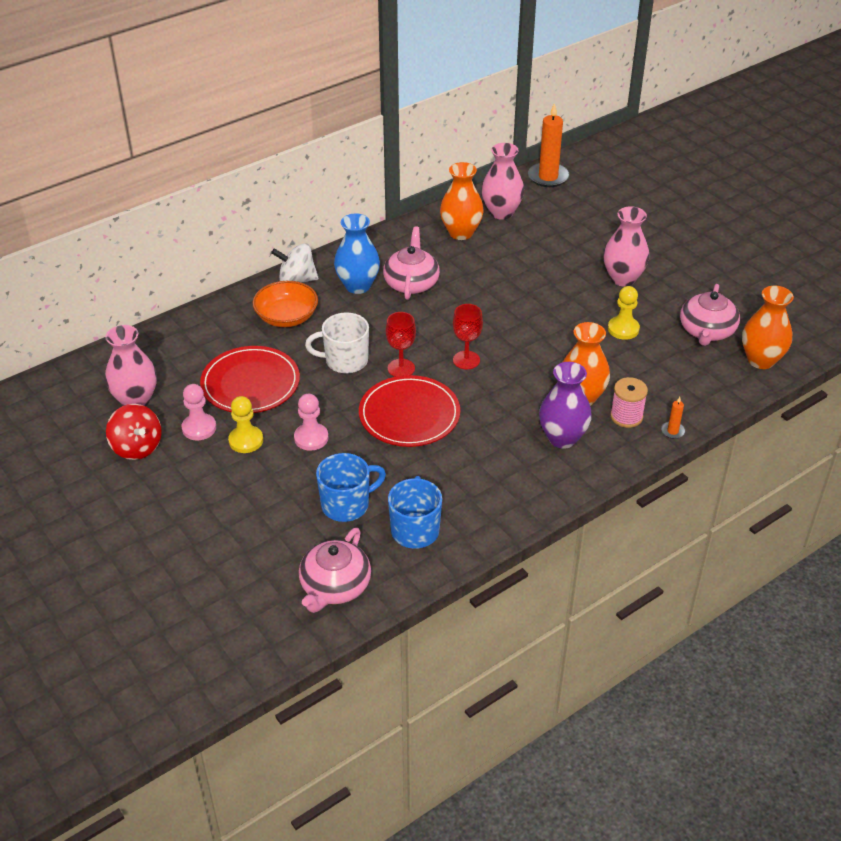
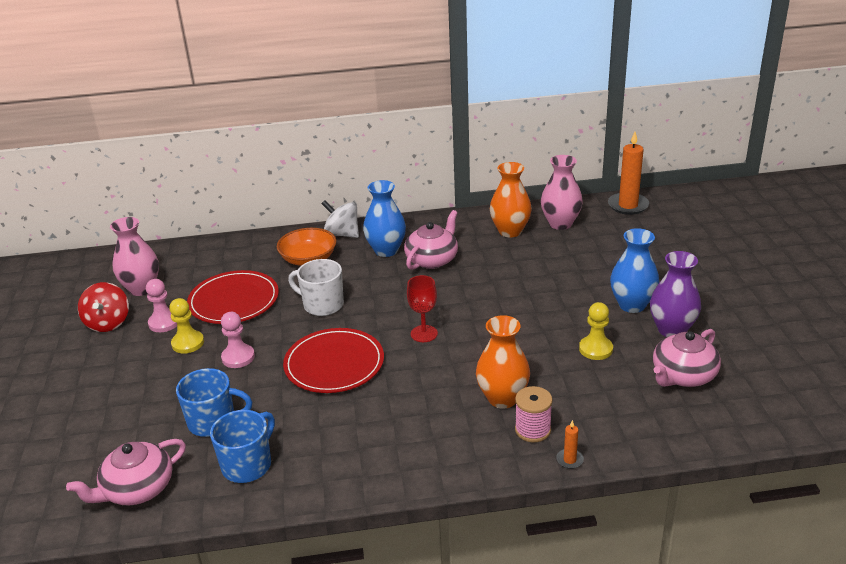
camera: 30 degrees right, 10 degrees down
(401, 368) = (362, 324): red goblet -> none
(562, 438) = (452, 429): purple vase -> purple vase (671, 330)
(623, 278) = (632, 305): pink vase -> blue vase
(761, 360) = (723, 420): orange vase -> none

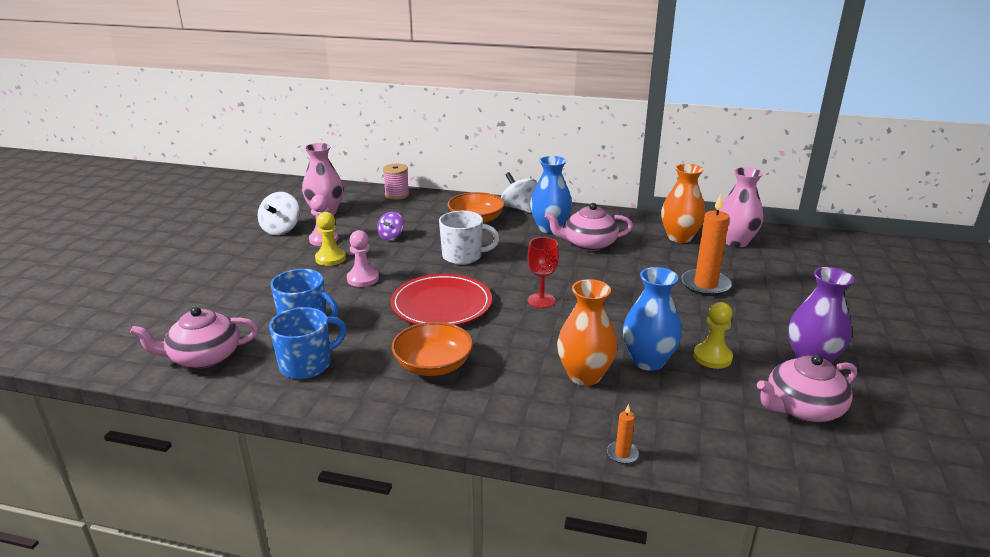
camera: 20 degrees right, 5 degrees down
(108, 323) = (281, 229): red spinning top -> white spinning top
(234, 301) = (391, 236): red plate -> purple spinning top
(322, 305) = (463, 256): white mug -> white mug turned 135 degrees clockwise
(366, 429) = (433, 365): none -> orange bowl
(432, 259) = (588, 244): pink teapot -> pink teapot turned 150 degrees counterclockwise
(532, 430) = (599, 413): pink spool -> pink spool (397, 195)
(628, 205) = (818, 241): orange candle -> orange candle (705, 285)
(632, 305) = (776, 327): blue vase -> blue vase (648, 361)

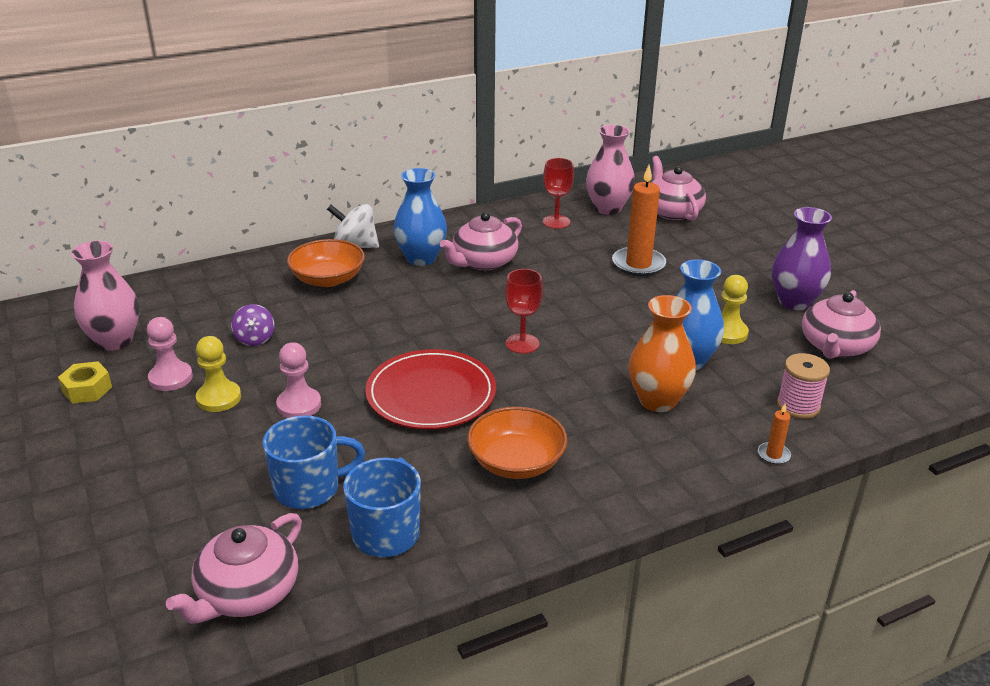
camera: 40 degrees left, 5 degrees up
(281, 229) = (87, 389): white spinning top -> yellow nut
(397, 195) = (180, 282): pink spool -> pink spool (798, 406)
(463, 256) = (376, 328): white mug -> none
(679, 237) = (556, 222): orange vase -> red goblet
(790, 260) = (672, 211): none -> pink teapot

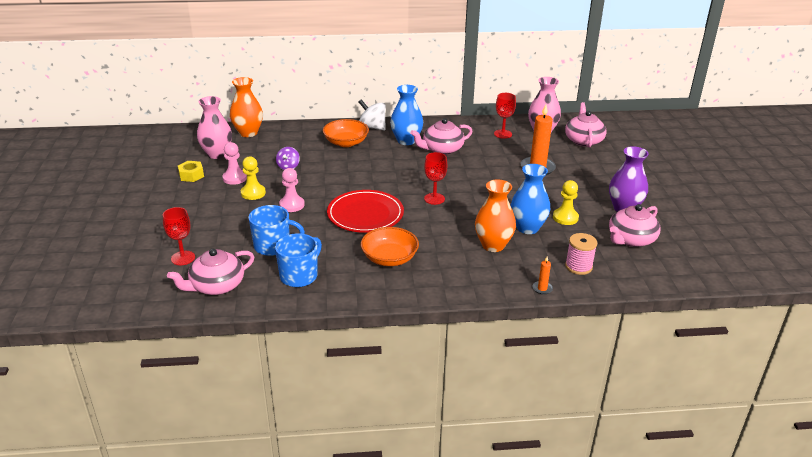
camera: 20 degrees right, 0 degrees up
(152, 293) = (248, 133): none -> orange vase
(153, 553) = (183, 258): none -> red goblet

